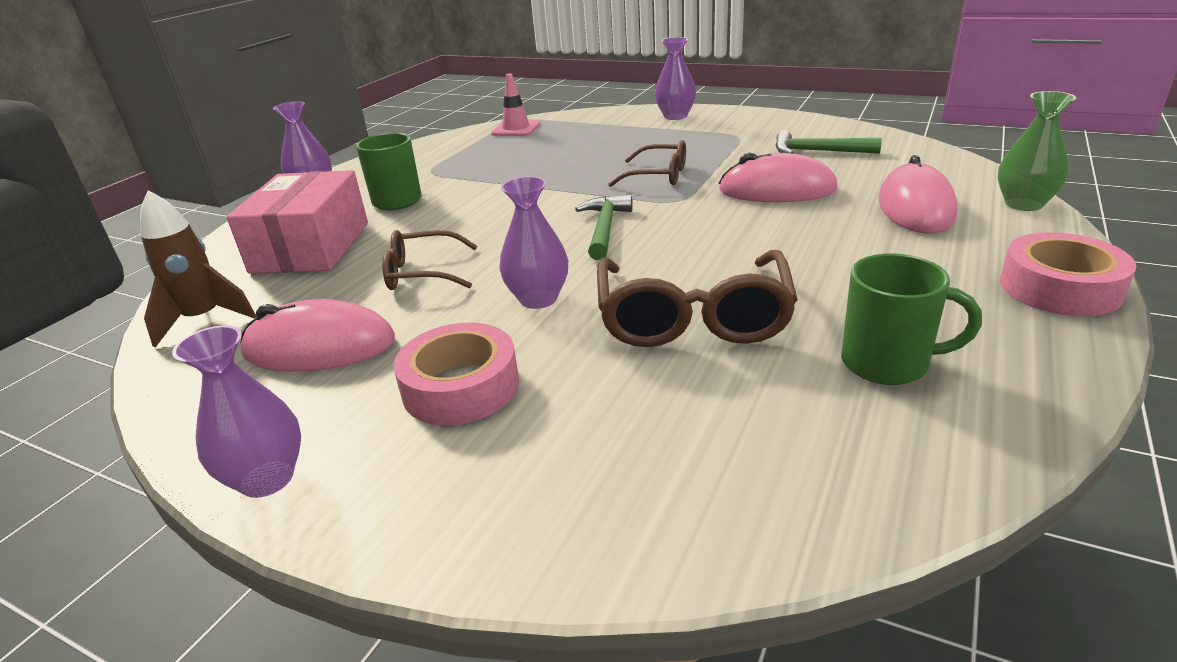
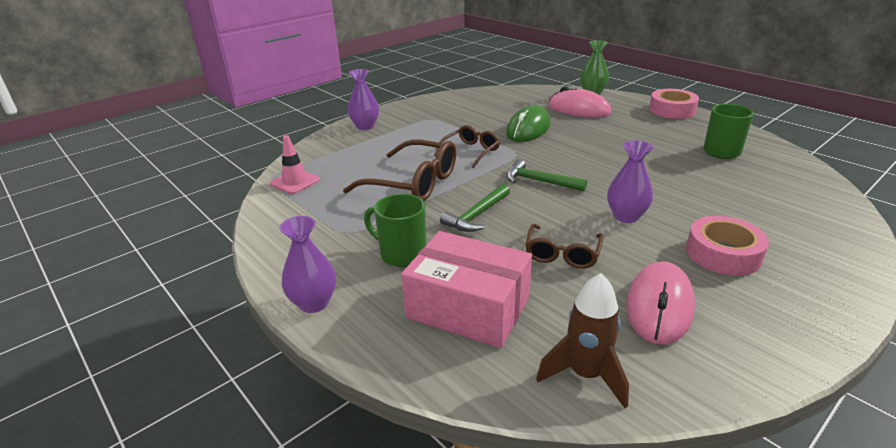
camera: 70 degrees left, 0 degrees up
(267, 479) = (816, 331): purple vase -> none
(693, 317) = (667, 179): brown glasses -> brown glasses (413, 183)
(777, 190) = (528, 129): pink mouse -> green mouse
(818, 151) = (484, 108): green hammer -> green hammer (477, 215)

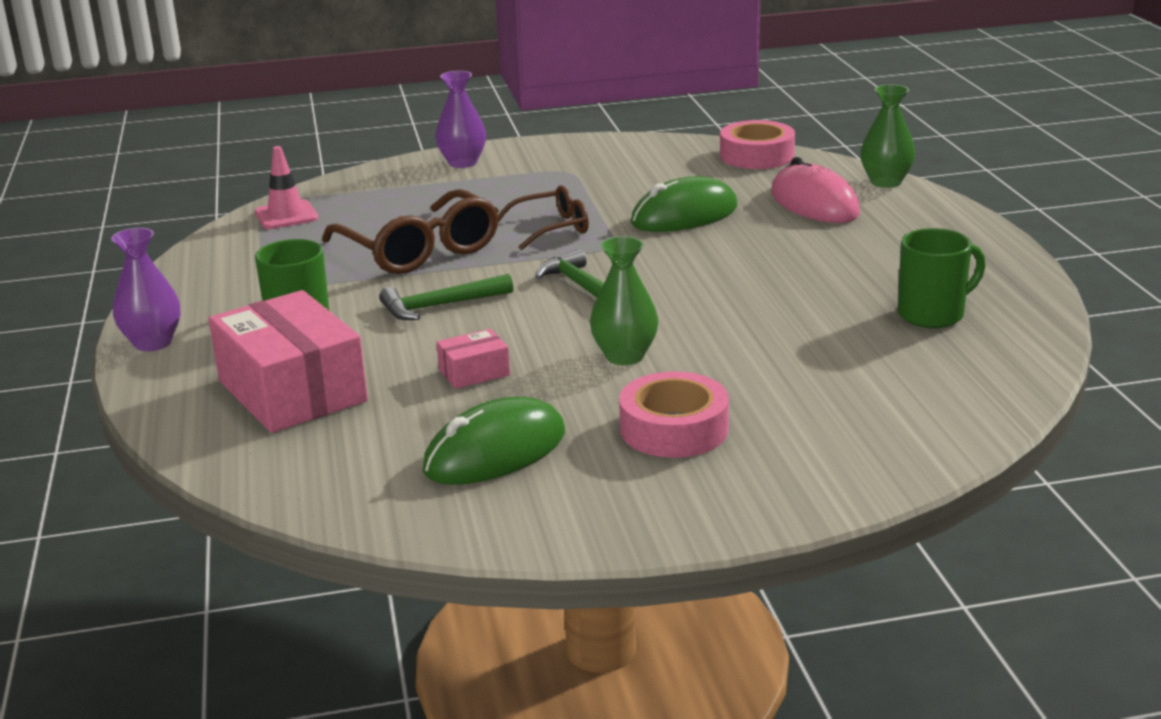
camera: 30 degrees right, 5 degrees down
(562, 254) = (474, 372): brown glasses -> pink box
(585, 375) = (318, 479): brown rocket -> none
(626, 216) = (624, 356): purple vase -> green vase
(659, 306) = (495, 452): pink mouse -> green mouse
(672, 110) = (973, 237): pink tape -> pink tape (757, 156)

